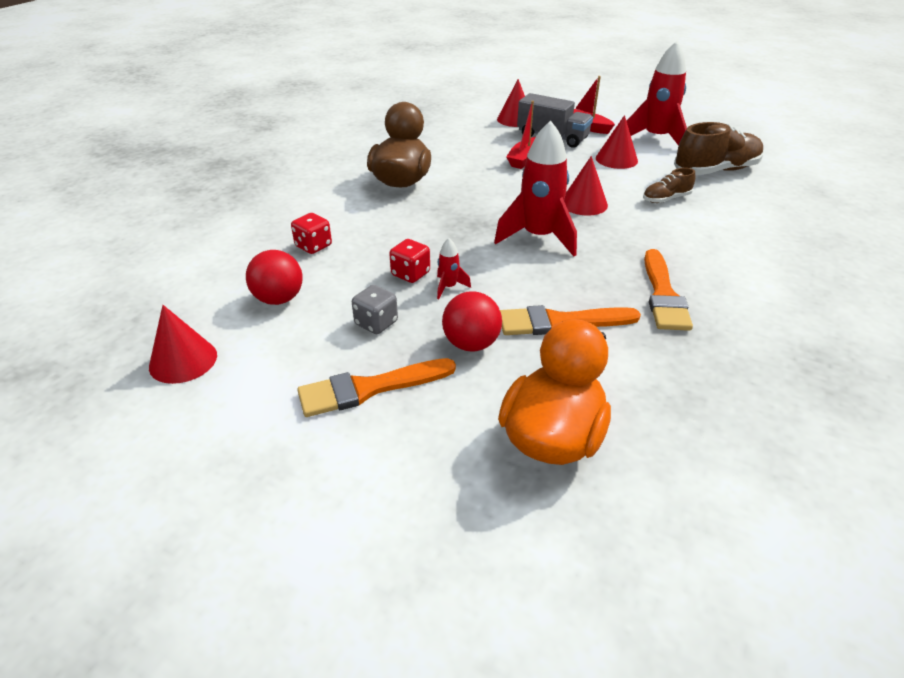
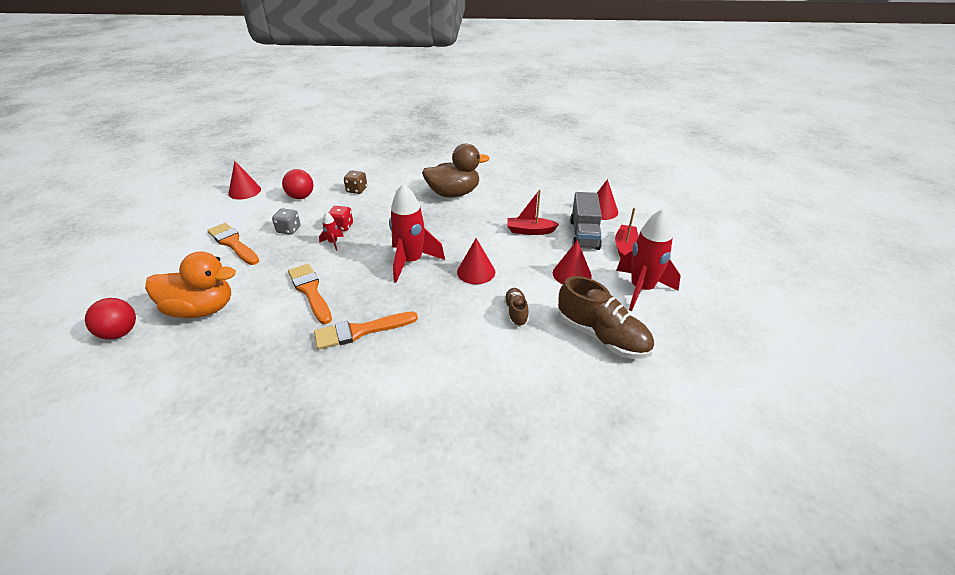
camera: 65 degrees right, 0 degrees up
(313, 246) = (357, 190): red dice -> brown dice
(471, 344) = (278, 264): red ball -> red ball (120, 333)
(666, 199) = (516, 312): brown shoe -> brown shoe turned 45 degrees clockwise

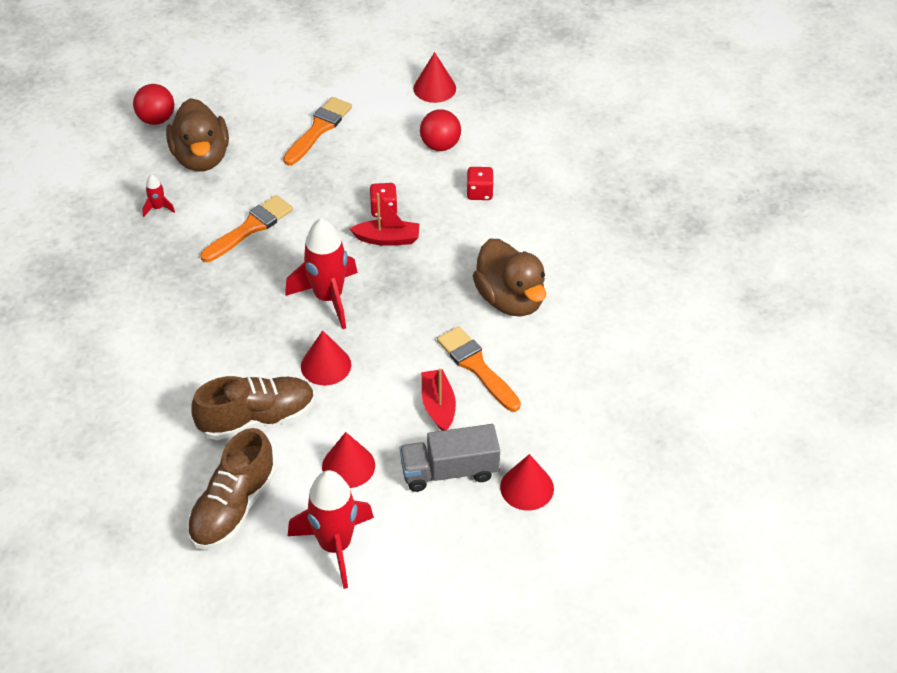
camera: 75 degrees right, 10 degrees up
(201, 309) = (201, 157): orange duck -> brown duck
(289, 230) = (361, 164): grey dice -> none
(333, 243) = (346, 213): red rocket -> red rocket (158, 208)
(357, 190) = (479, 193): brown dice -> red dice
(360, 331) = (196, 291): orange brush -> orange brush (476, 366)
(516, 312) = (257, 419): brown shoe -> brown shoe, size x1.90
(625, 247) = (432, 523): red boat -> red boat (387, 239)

